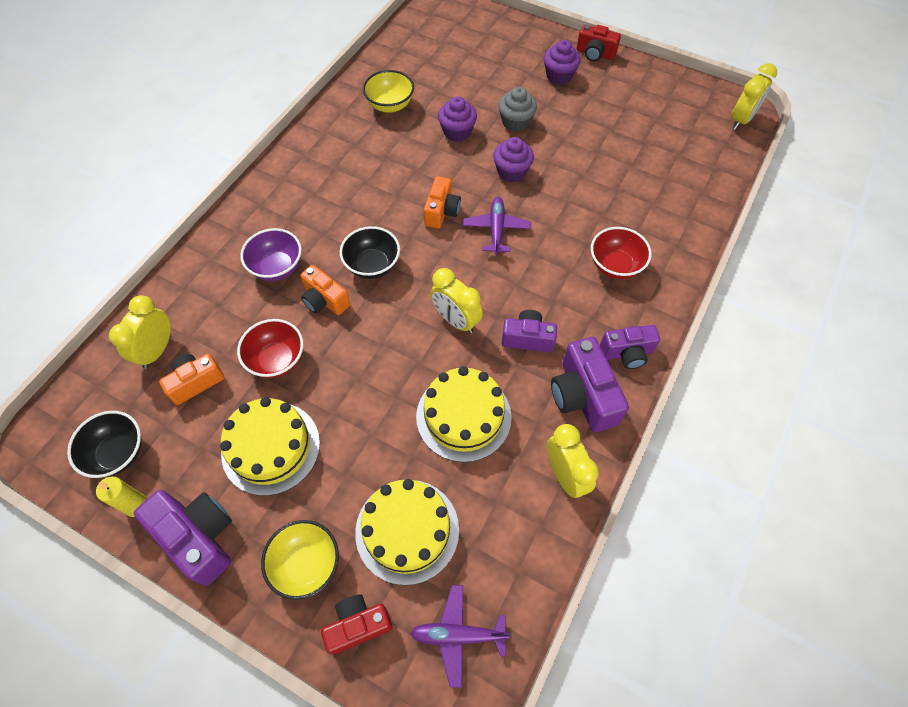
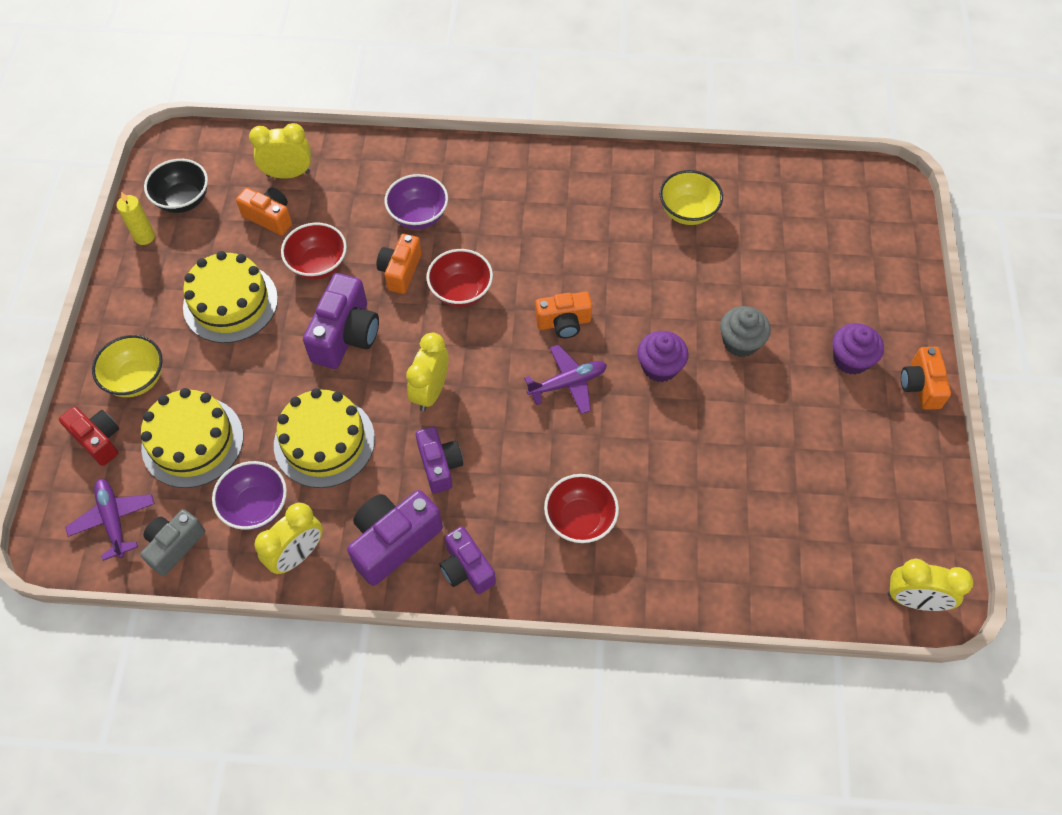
camera: 65 degrees right, 0 degrees up
(199, 537) = (133, 292): purple camera -> purple camera (346, 335)
(372, 265) = (461, 291): black bowl -> red bowl
(457, 132) = (688, 290): purple cupcake -> none
(503, 494) = (256, 507): none -> purple bowl
(512, 582) = (174, 545): none -> grey camera
(595, 54) = (920, 386): red camera -> orange camera

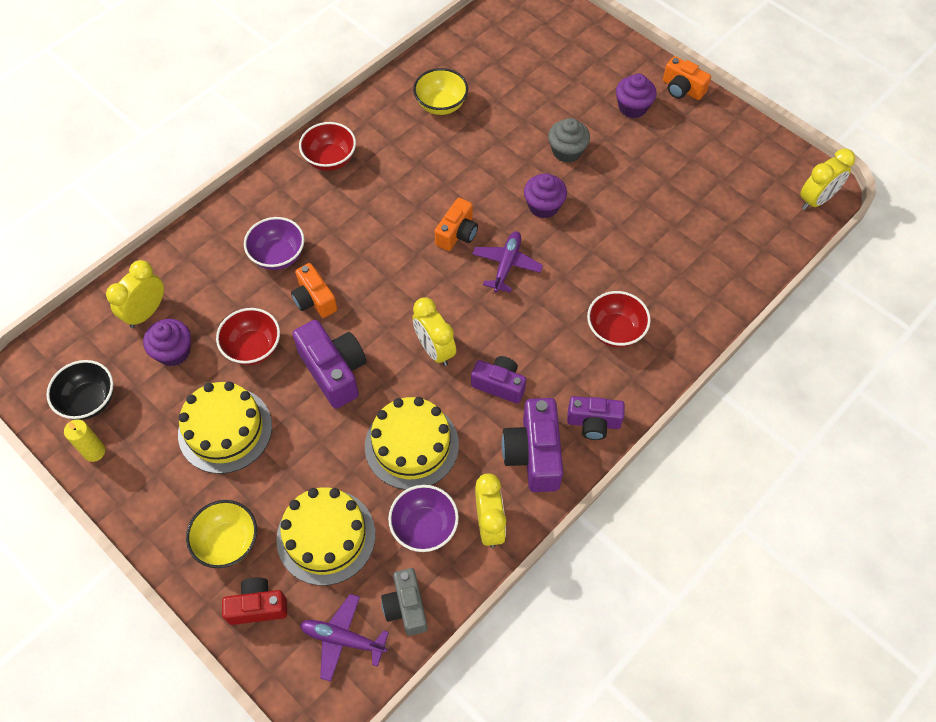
camera: 50 degrees left, 0 degrees up
(269, 217) = (173, 352): orange camera -> purple cupcake
(461, 291) = (371, 275): red bowl -> red bowl (330, 159)

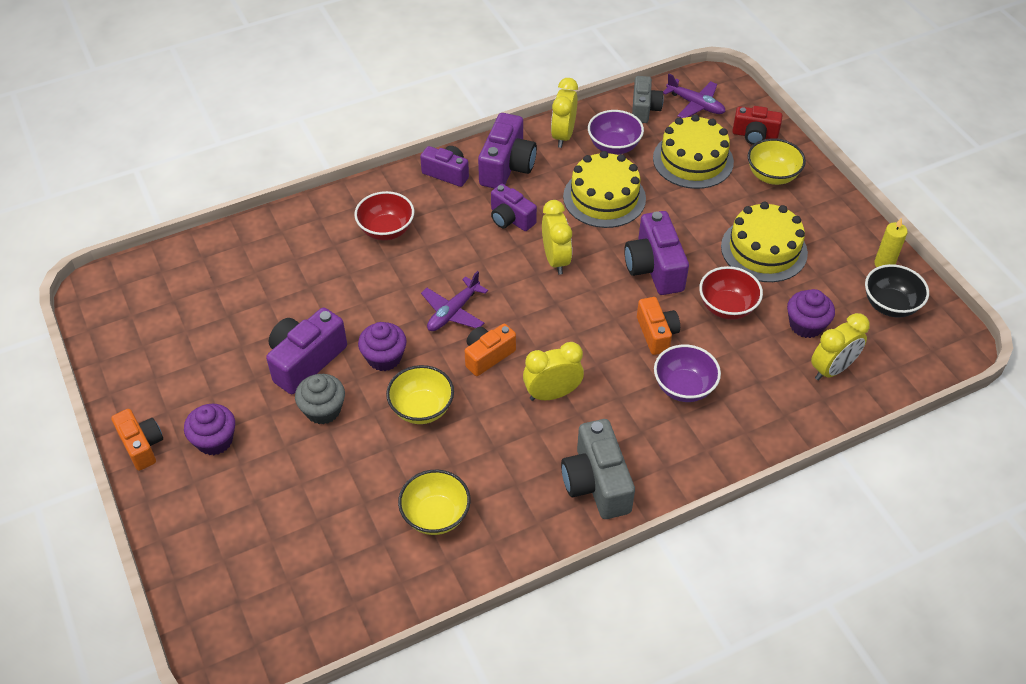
camera: 160 degrees left, 10 degrees down
(330, 159) = (596, 483): red bowl -> grey camera
(490, 174) = (422, 409): none -> yellow bowl
(606, 184) = (305, 361): none -> purple camera
(816, 200) = (113, 284): yellow clock -> yellow clock (552, 394)

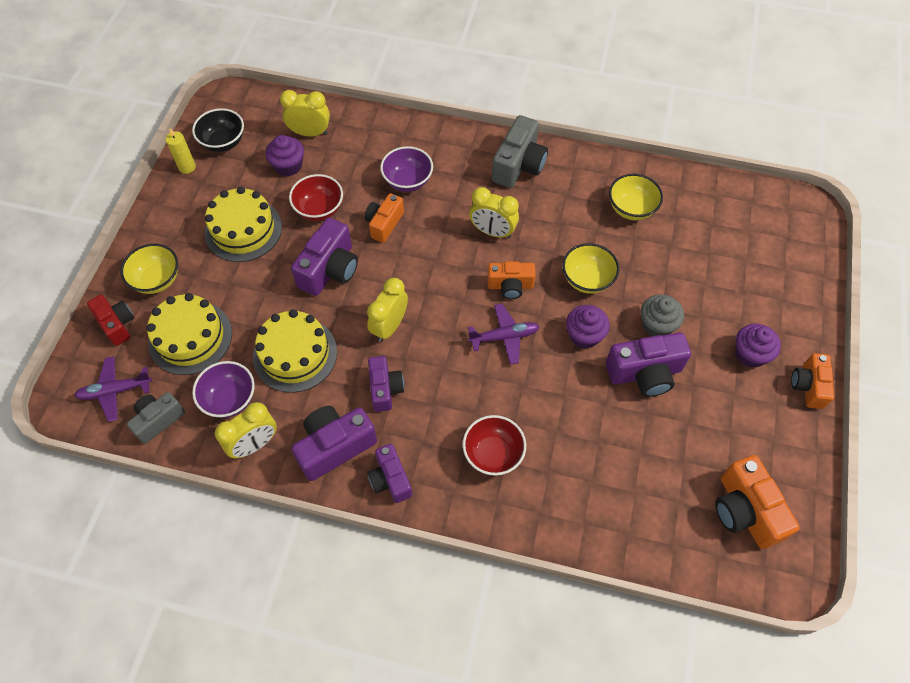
camera: 140 degrees left, 10 degrees up
(155, 312) = (745, 510): none -> orange camera
(695, 104) = (115, 391): purple plane -> purple plane turned 90 degrees counterclockwise

